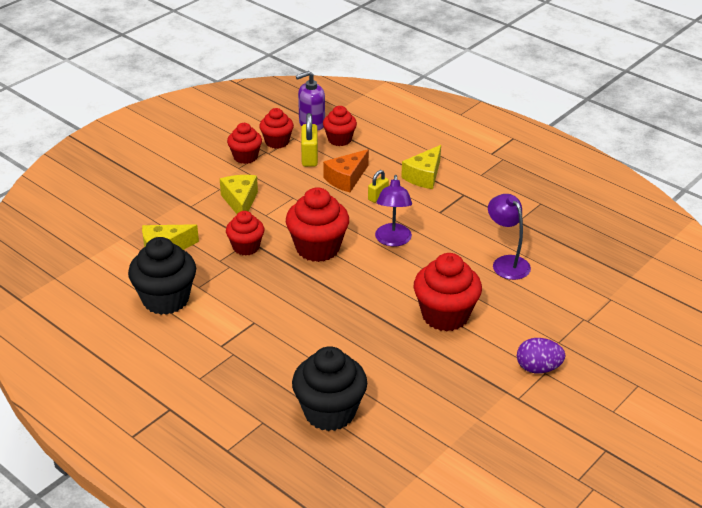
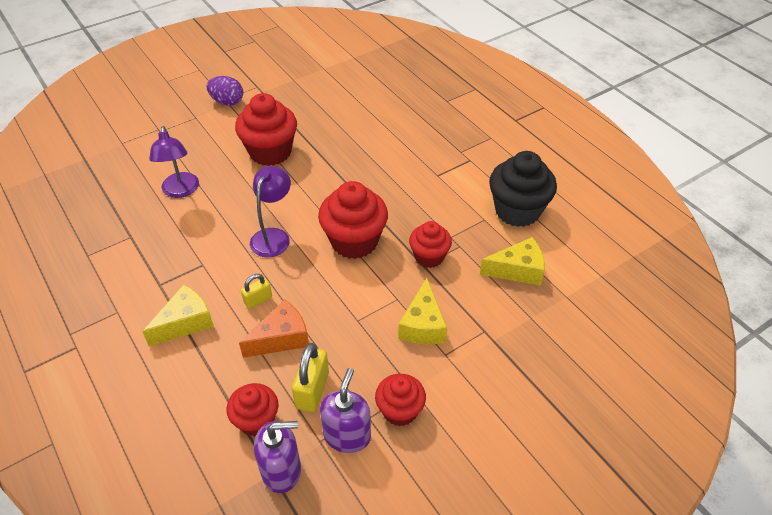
camera: 165 degrees left, 10 degrees up
(277, 142) = (347, 435): red cupcake -> purple soap dispenser
(329, 412) = (396, 99): black cupcake -> none

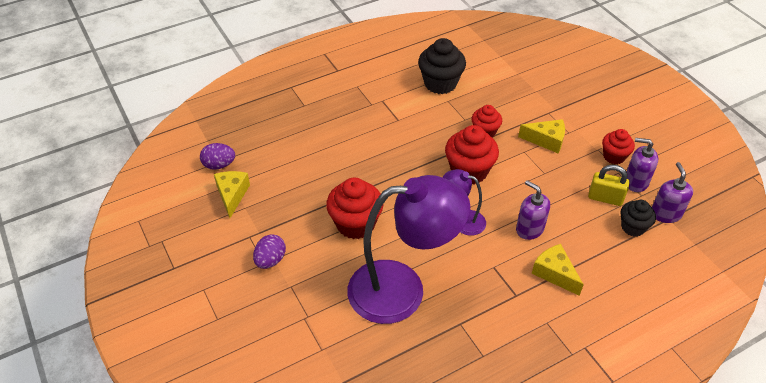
camera: 85 degrees left, 0 degrees up
(181, 191) = (402, 289): purple lamp -> purple lamp, size x2.15
(256, 421) = (633, 227): red cupcake -> black cupcake
(258, 300) = (529, 229): yellow padlock -> purple soap dispenser
(281, 338) = (564, 214): orange cheese -> none
(348, 57) = (219, 165): none -> purple egg
(518, 270) = (496, 91): yellow cheese -> yellow cheese (232, 195)

